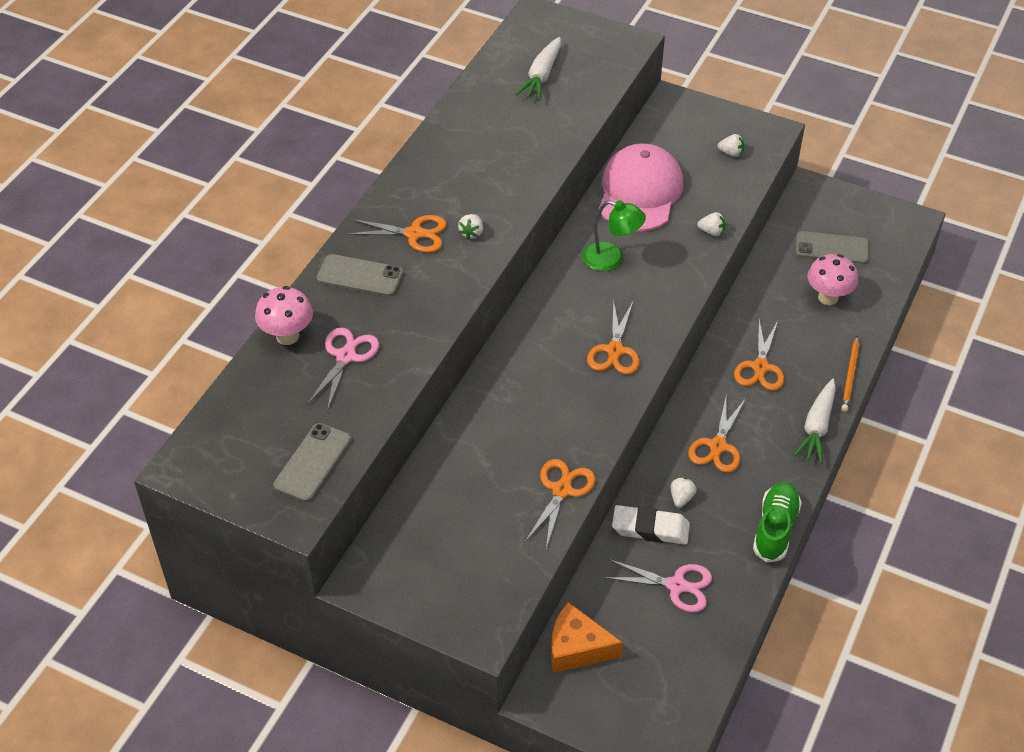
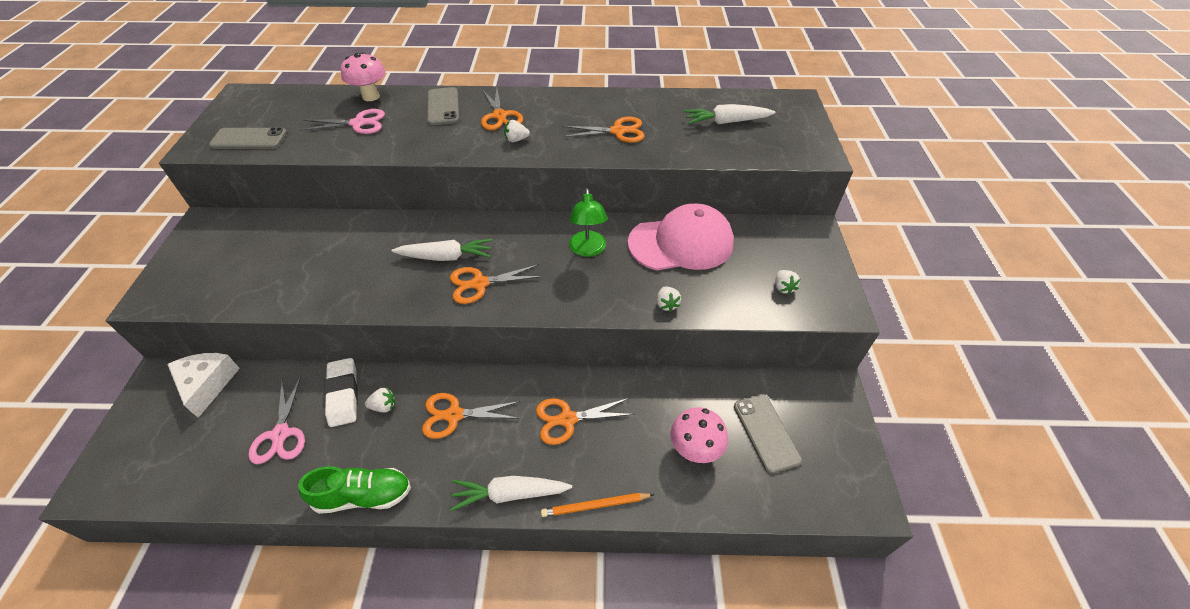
camera: 65 degrees right, 0 degrees up
(559, 368) = (446, 257): none -> white carrot
(561, 490) = (307, 298): orange scissors -> orange scissors (618, 131)
(577, 648) = (207, 385): orange cheese -> white cheese

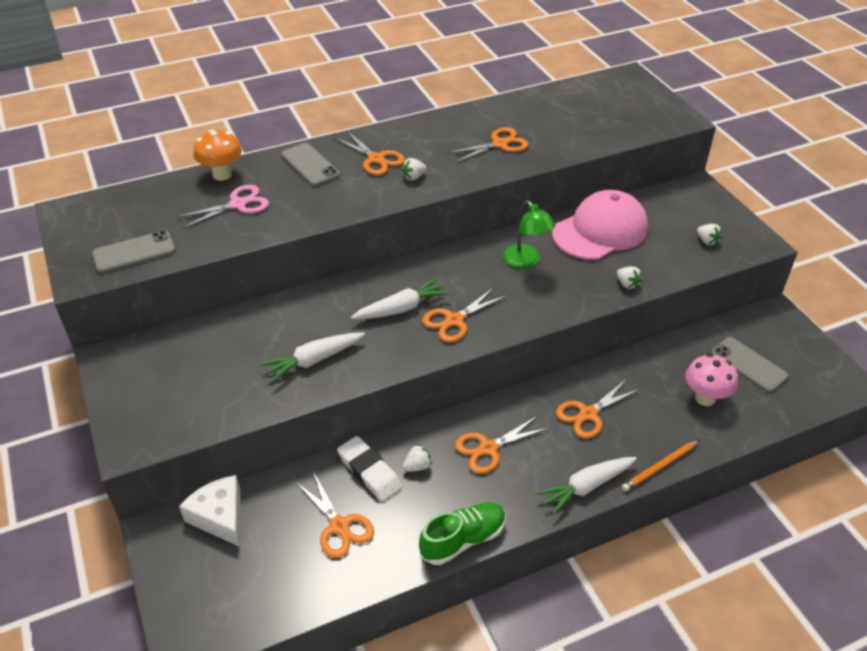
camera: 25 degrees left, 5 degrees down
(281, 434) = (339, 526): pink scissors -> orange scissors
(371, 96) = (222, 175): pink mushroom -> orange mushroom
(726, 122) = (586, 111): white carrot -> white carrot (313, 361)

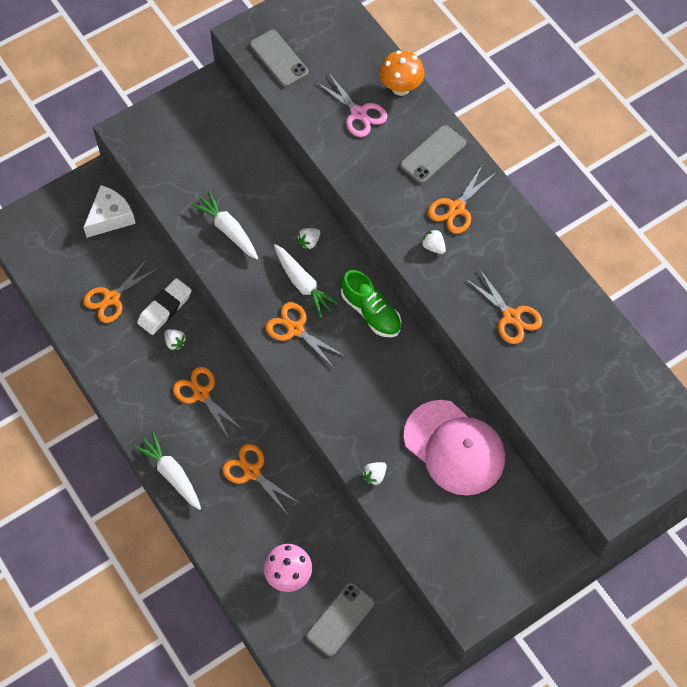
camera: 80 degrees right, 20 degrees up
(463, 540) = (110, 386): green shoe -> green shoe (371, 312)
(526, 261) = (390, 381): green lamp -> none
(659, 467) = (200, 533): orange pencil -> none
(707, 241) = (460, 555): white strawberry -> white strawberry (309, 242)

